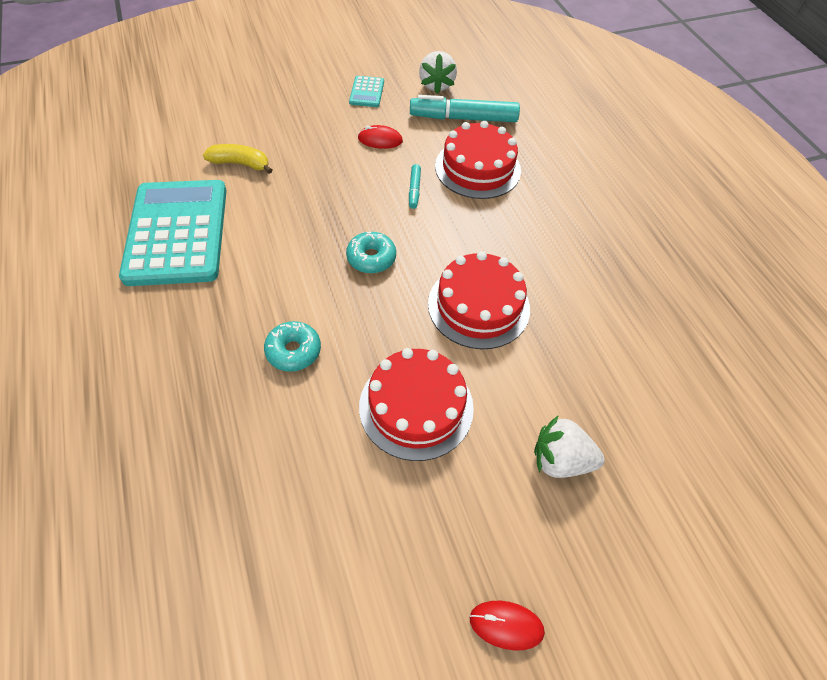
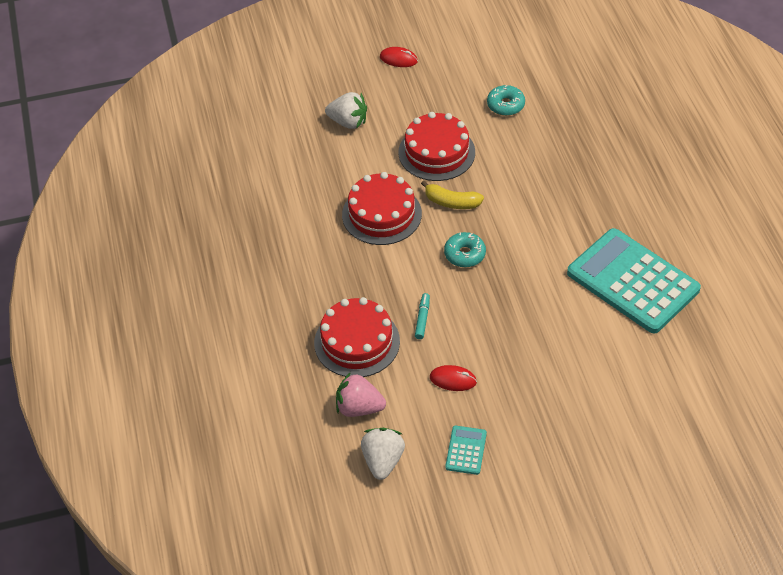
camera: 170 degrees left, 5 degrees down
(177, 232) = (633, 281): turquoise calculator -> turquoise calculator turned 135 degrees clockwise
(240, 164) = (592, 352): yellow banana -> yellow banana (451, 202)
(293, 351) = (522, 188): turquoise donut -> turquoise donut (505, 105)
(464, 118) = (359, 408): turquoise marker -> pink strawberry

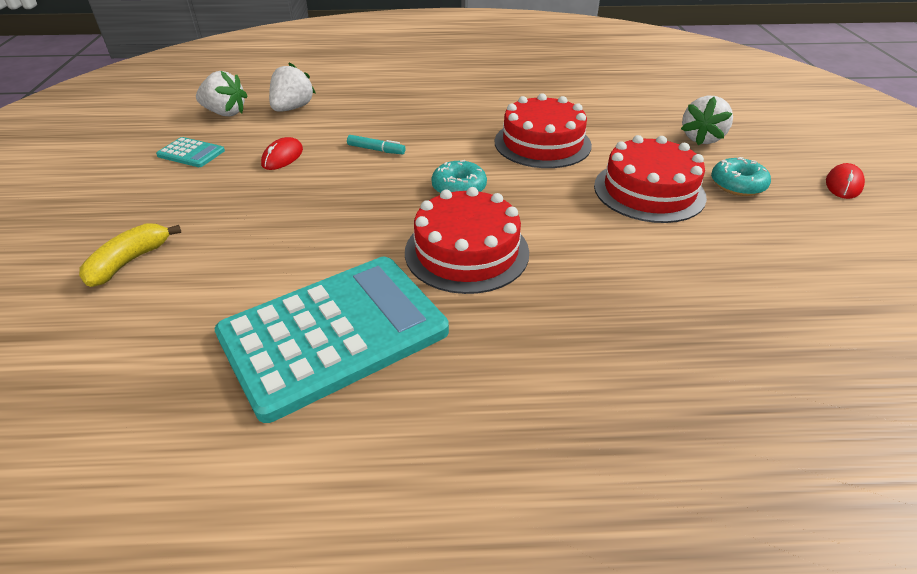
camera: 100 degrees right, 10 degrees down
(357, 342) = (370, 114): red cake -> red cake (466, 251)
(359, 408) = (292, 108): pink strawberry -> white strawberry
(451, 202) = (552, 190): yellow banana -> yellow banana (129, 261)
(505, 105) = (764, 267): turquoise donut -> turquoise donut (737, 185)

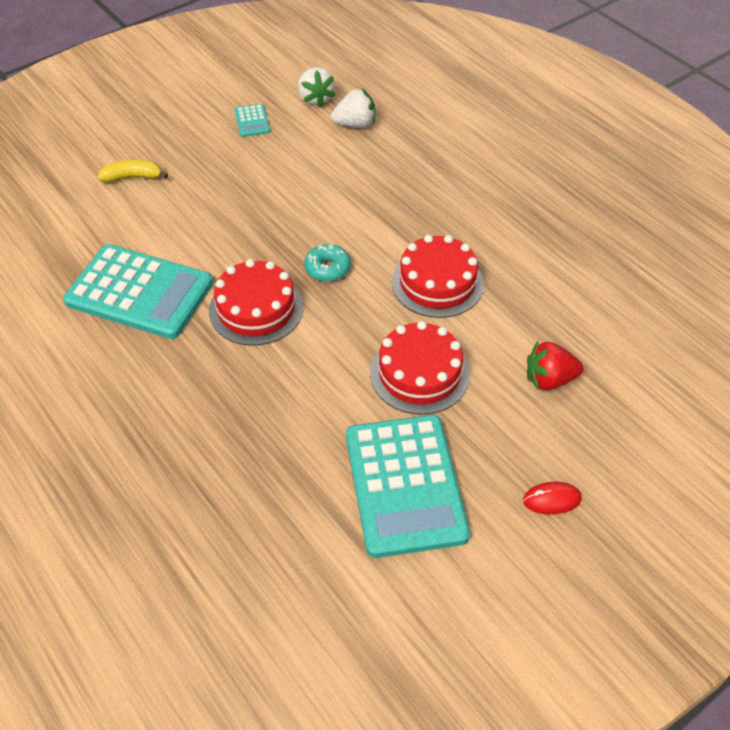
camera: 55 degrees right, 10 degrees up
(282, 157) = (286, 163): red mouse -> none
(376, 150) = (339, 200): turquoise marker -> none
(702, 138) = (549, 380): white strawberry -> red strawberry
(737, 185) = (481, 426): turquoise donut -> none
(795, 251) = (405, 485): none -> turquoise calculator

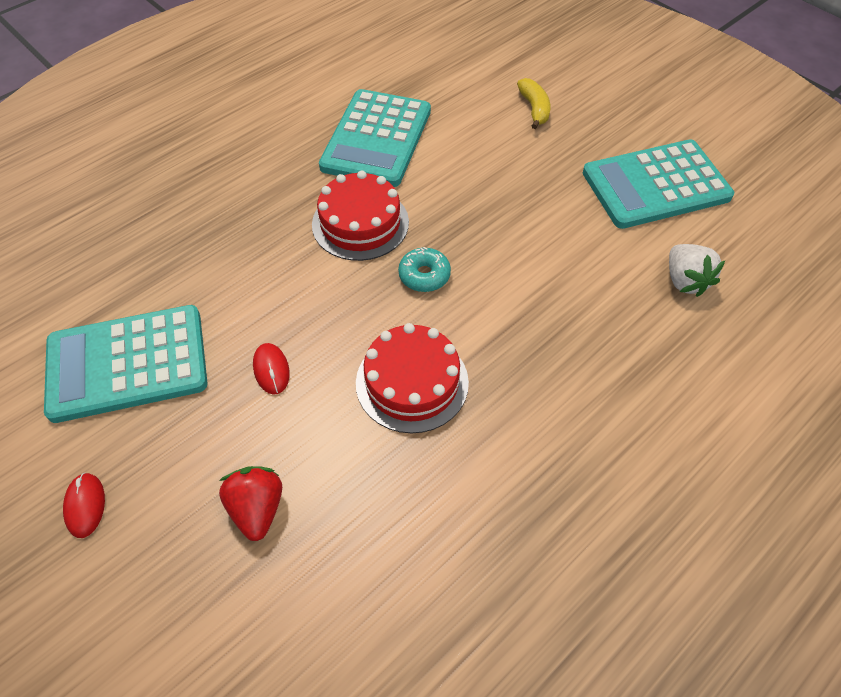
camera: 85 degrees right, 5 degrees up
(252, 121) = (655, 185): turquoise calculator -> turquoise calculator, size x2.42
(315, 98) = (721, 237): white strawberry -> none
(419, 373) = (271, 370): red cake -> red mouse

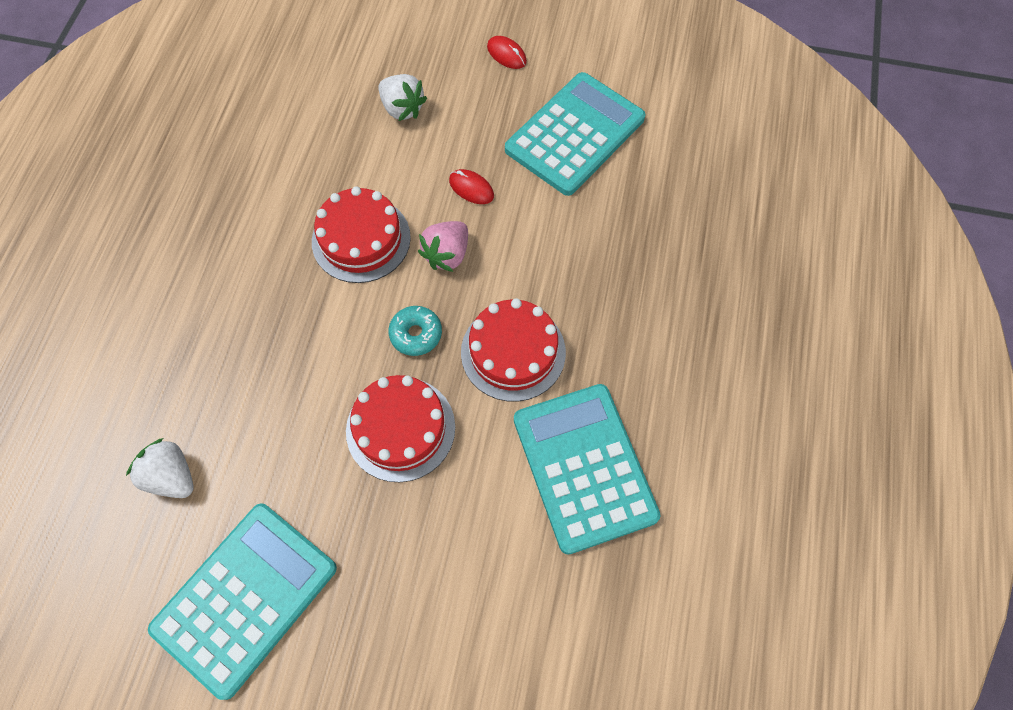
camera: 145 degrees right, 10 degrees up
(257, 509) = (402, 108): red strawberry -> white strawberry
(346, 322) = (447, 254): none -> pink strawberry
(484, 221) = (400, 428): none -> red cake
(534, 109) = (445, 641): yellow banana -> none

